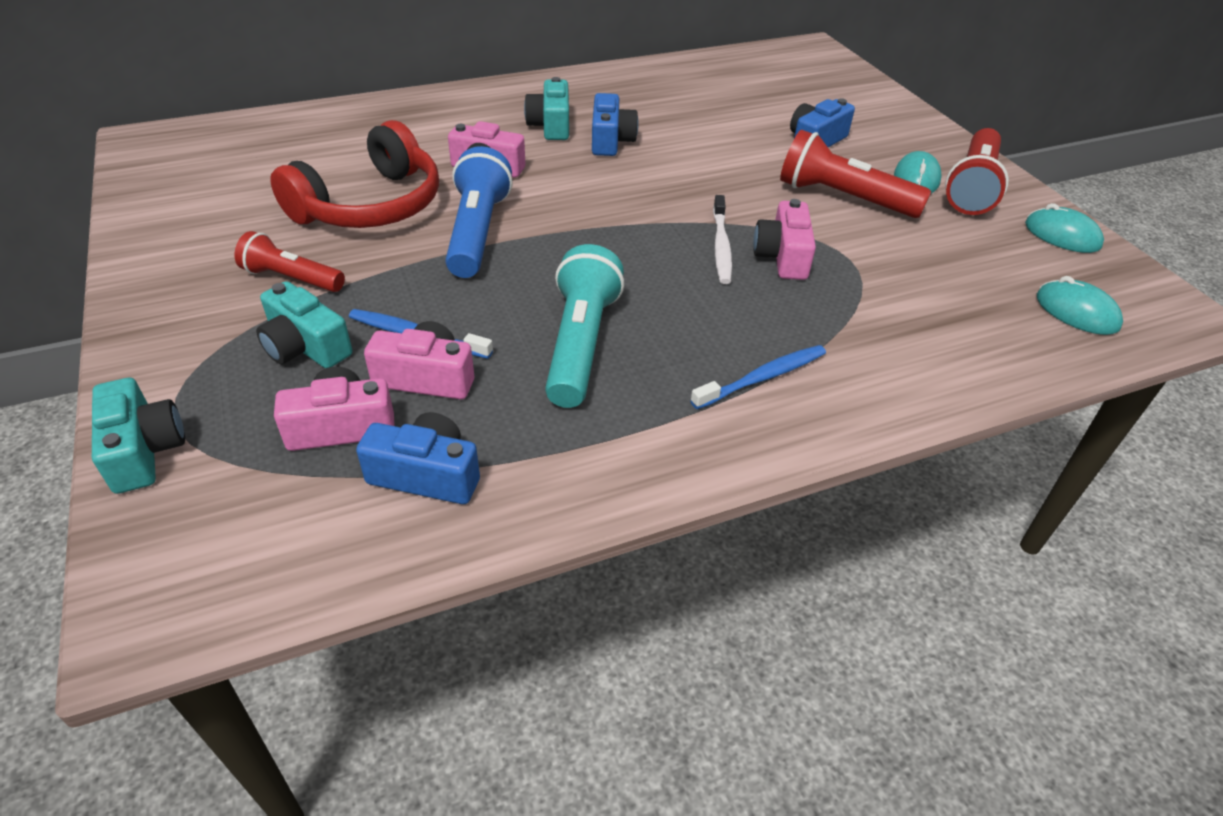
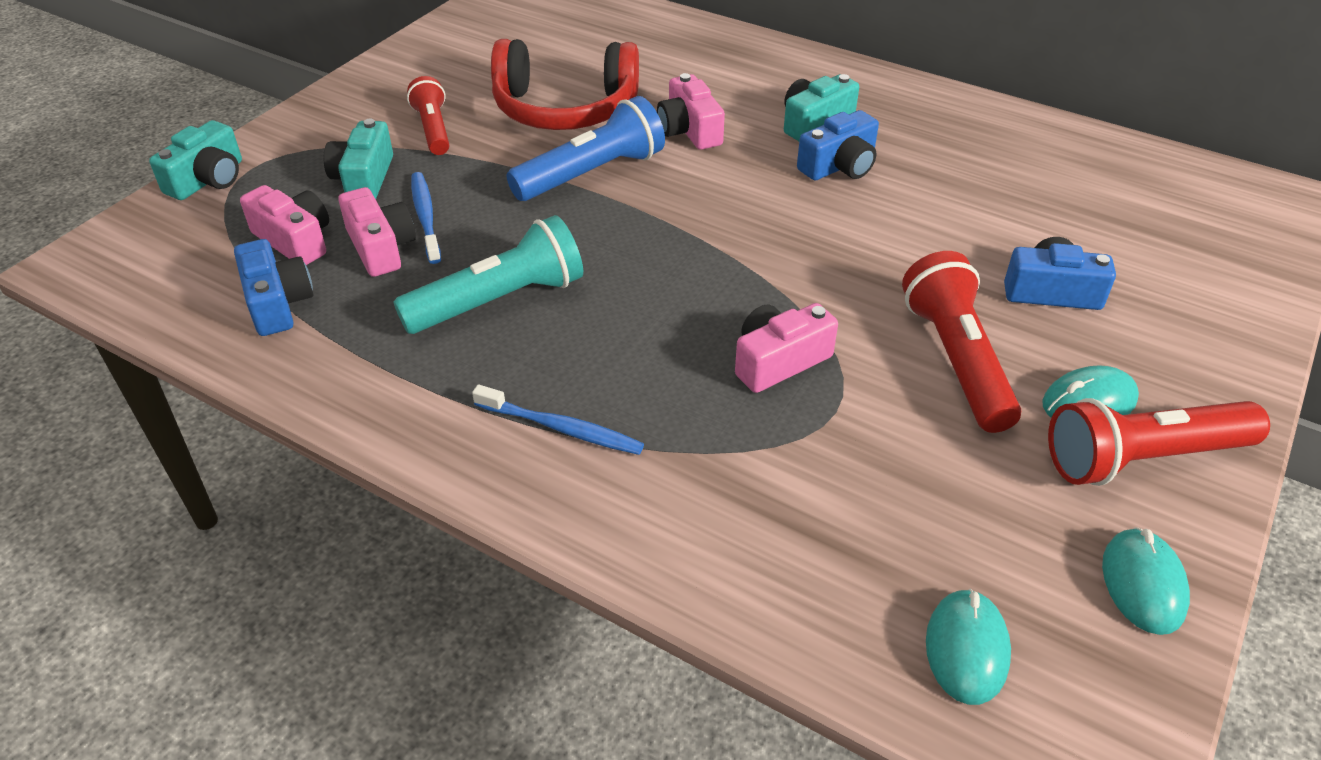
camera: 55 degrees right, 0 degrees up
(721, 246) = (744, 313): white toothbrush -> none

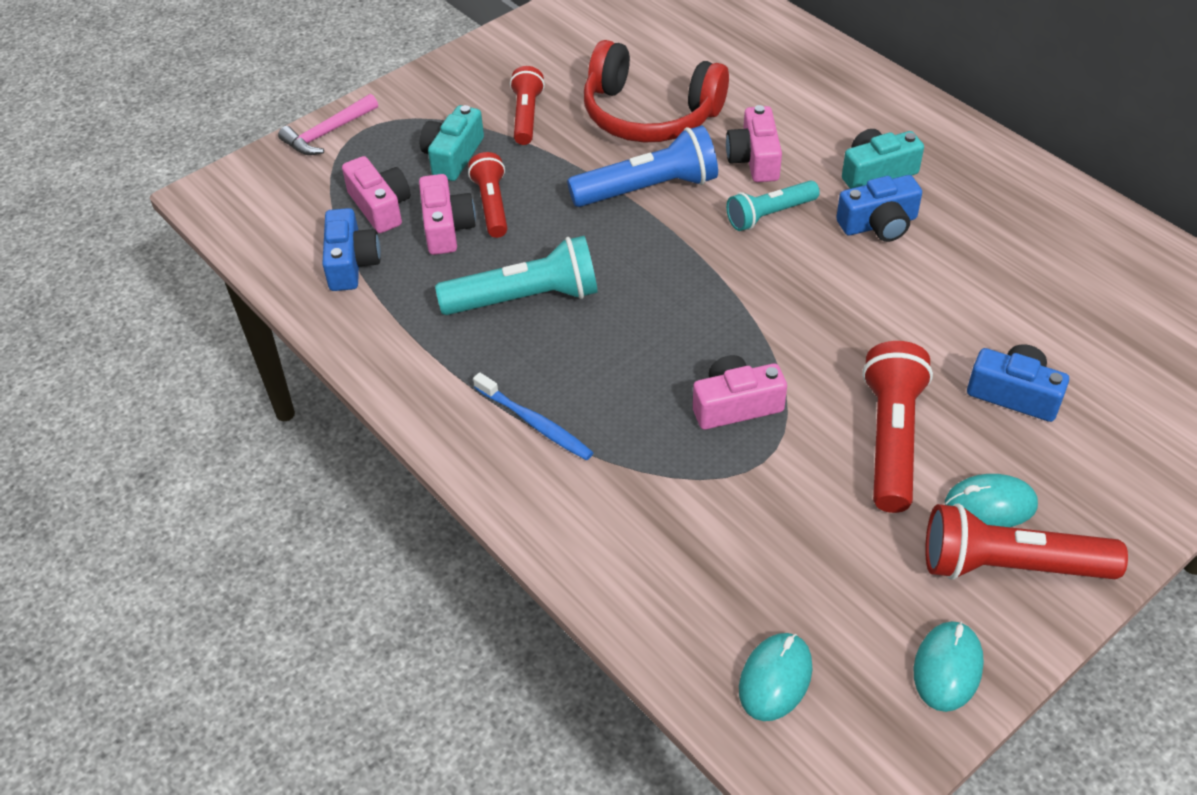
camera: 20 degrees right, 5 degrees up
(208, 179) = (327, 133): turquoise camera -> pink hammer
(425, 217) = (492, 205): blue toothbrush -> red flashlight
(728, 176) = (769, 215): none -> turquoise flashlight

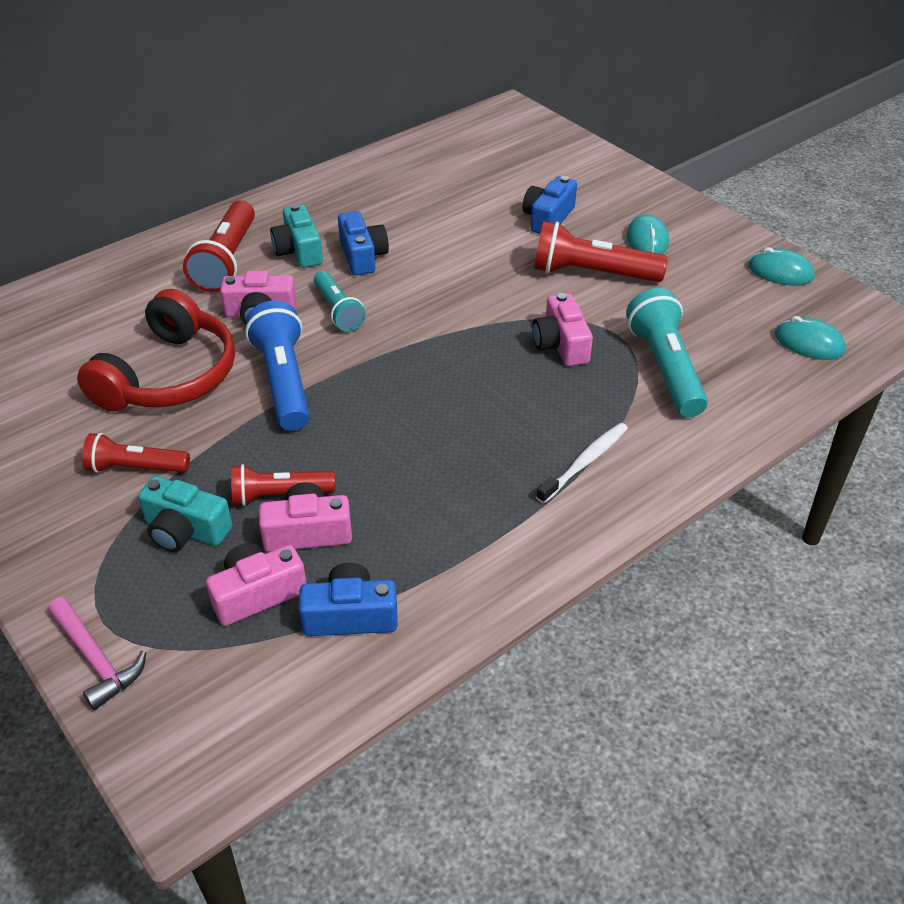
camera: 90 degrees left, 5 degrees down
(525, 298) = (424, 469): turquoise flashlight -> turquoise flashlight (665, 368)
(535, 423) = (585, 462): blue toothbrush -> white toothbrush
(1009, 566) = (696, 239): red flashlight -> red flashlight (227, 261)

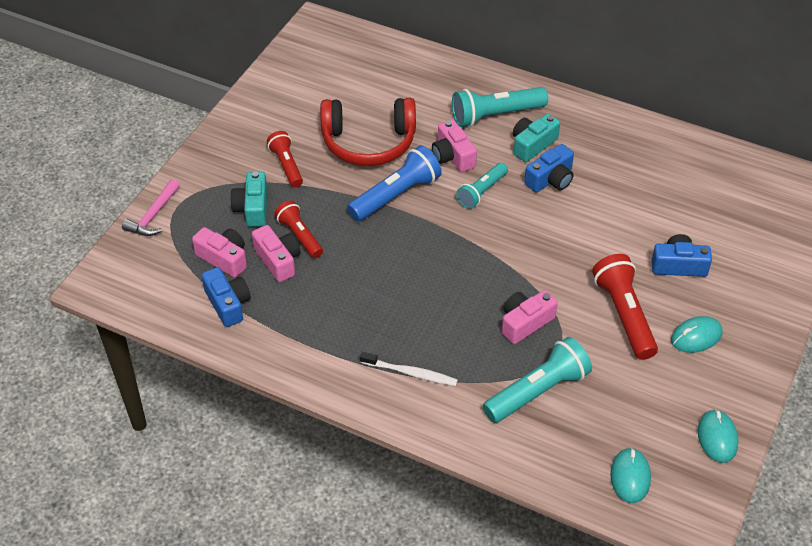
camera: 65 degrees right, 5 degrees up
(227, 261) = (495, 115): red flashlight -> turquoise flashlight

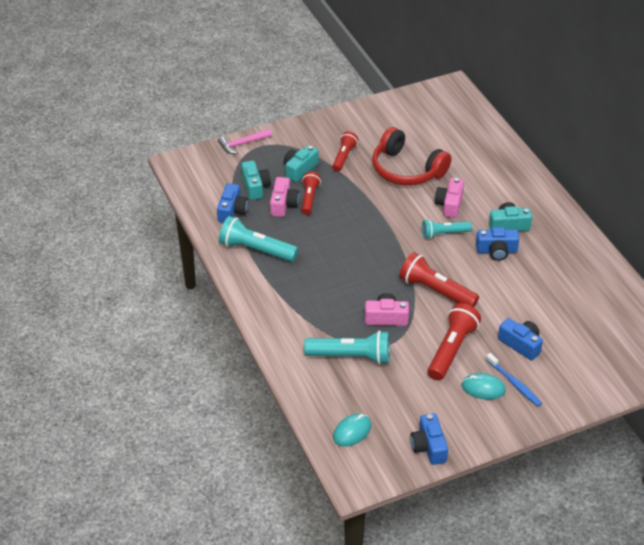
camera: 40 degrees right, 5 degrees down
(224, 258) = (255, 187): pink camera -> turquoise camera
(396, 195) = (389, 207): blue flashlight -> none
(410, 373) = (290, 303): white toothbrush -> none
(495, 115) = (504, 196): turquoise flashlight -> turquoise flashlight (256, 250)
(541, 260) = (436, 291): none -> red flashlight
(717, 311) = (514, 383): none -> blue toothbrush
(717, 437) = (429, 446): turquoise mouse -> blue camera

